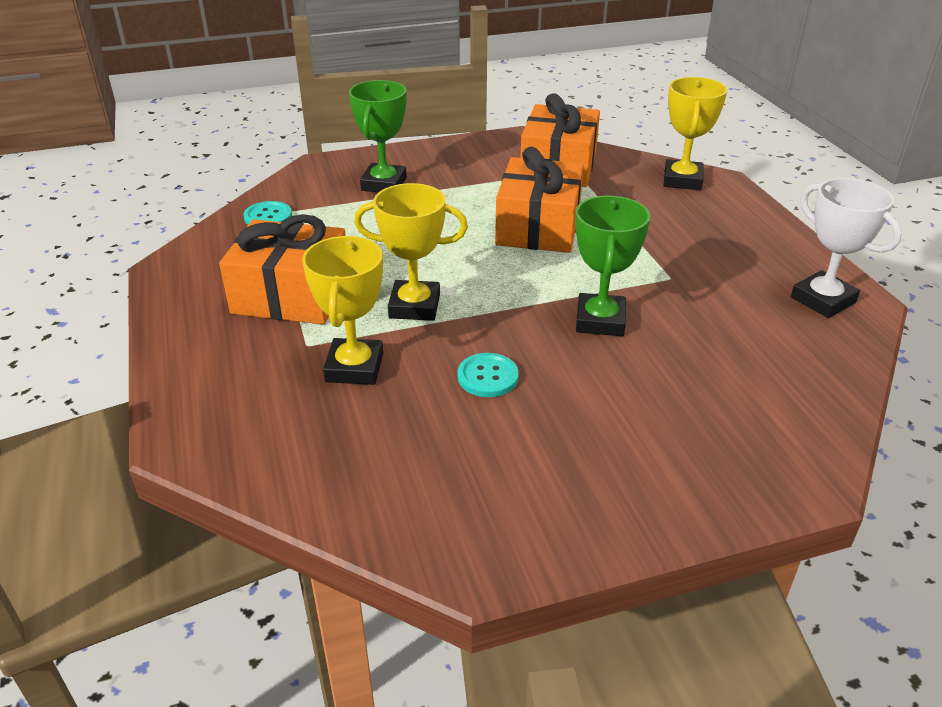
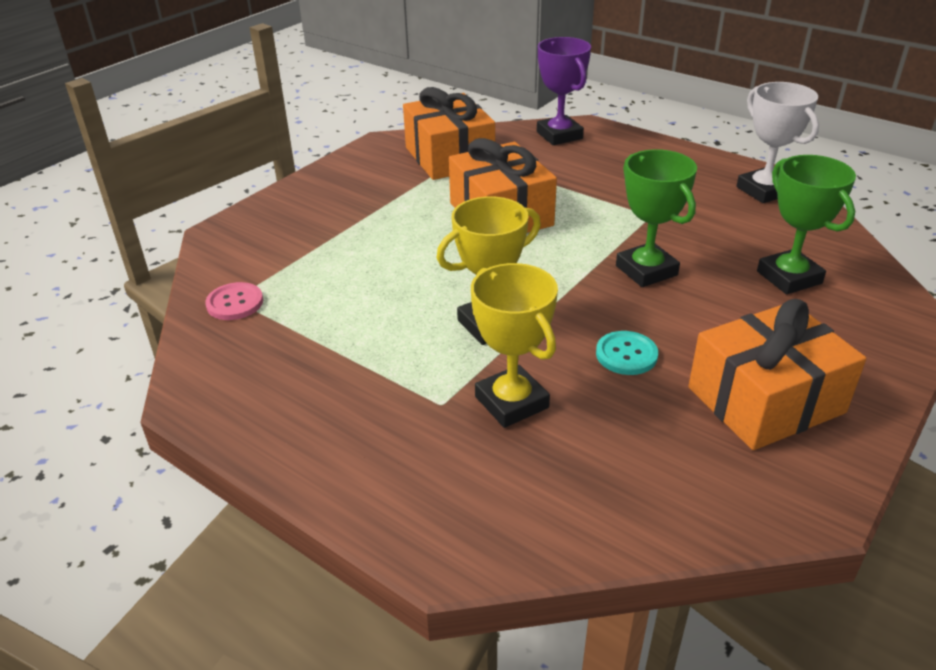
camera: 35 degrees left, 0 degrees up
(268, 217) = (235, 303): turquoise button -> pink button
(291, 295) = (364, 366): orange gift -> orange gift (765, 400)
(384, 184) = (312, 228): green trophy -> green trophy (789, 277)
(682, 180) = (559, 135): yellow trophy -> purple trophy
(823, 300) = (764, 190): white trophy -> white trophy turned 45 degrees clockwise

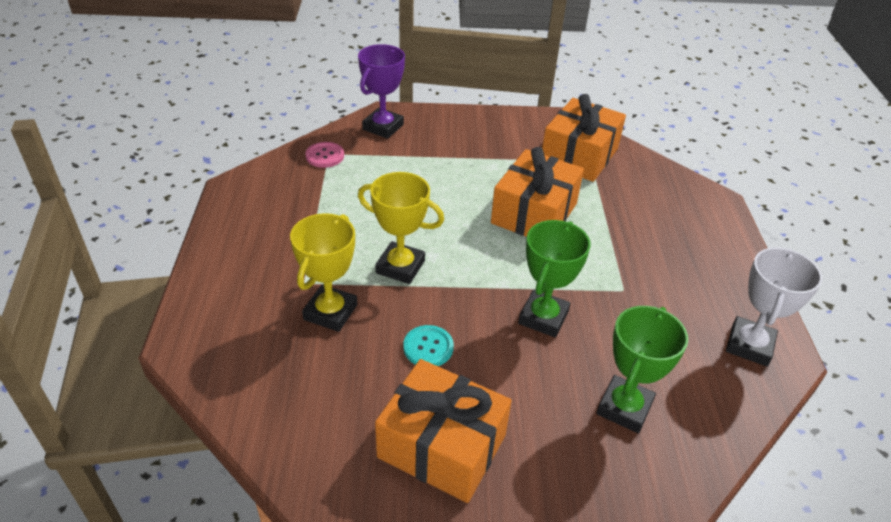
camera: 50 degrees right, 5 degrees up
(559, 135) = (682, 192): purple trophy -> purple trophy (383, 127)

